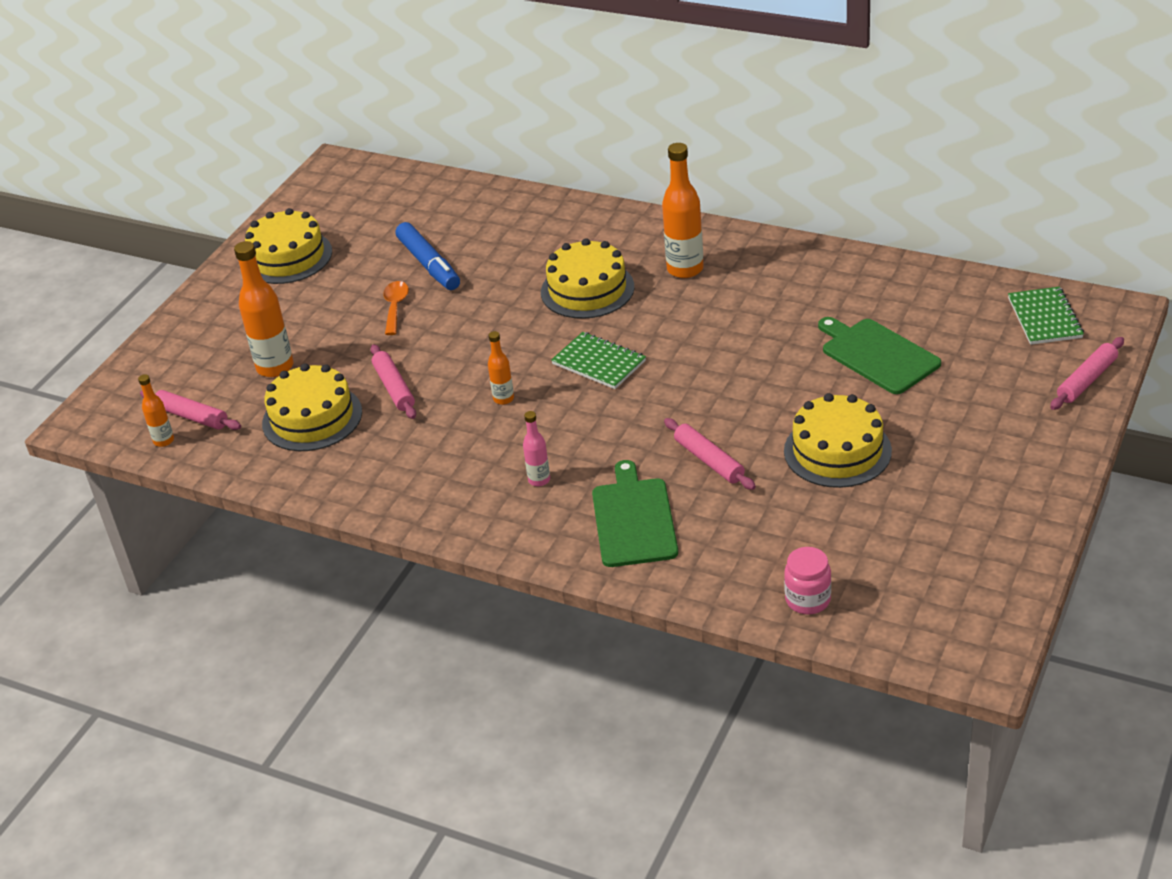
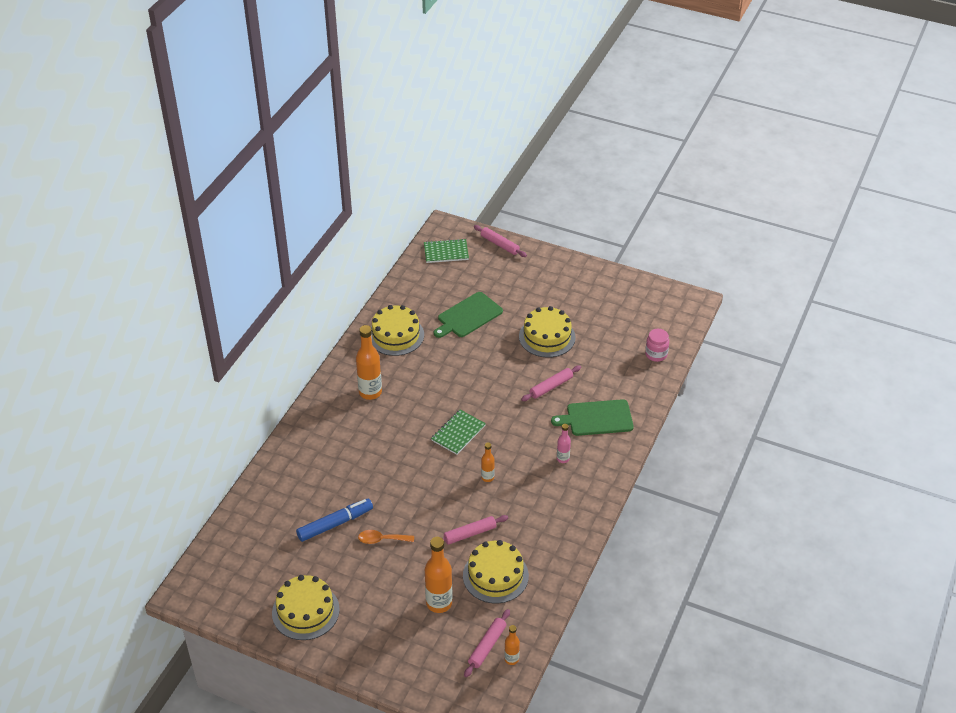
camera: 95 degrees left, 5 degrees up
(587, 289) = (382, 439): yellow cake -> yellow cake (396, 335)

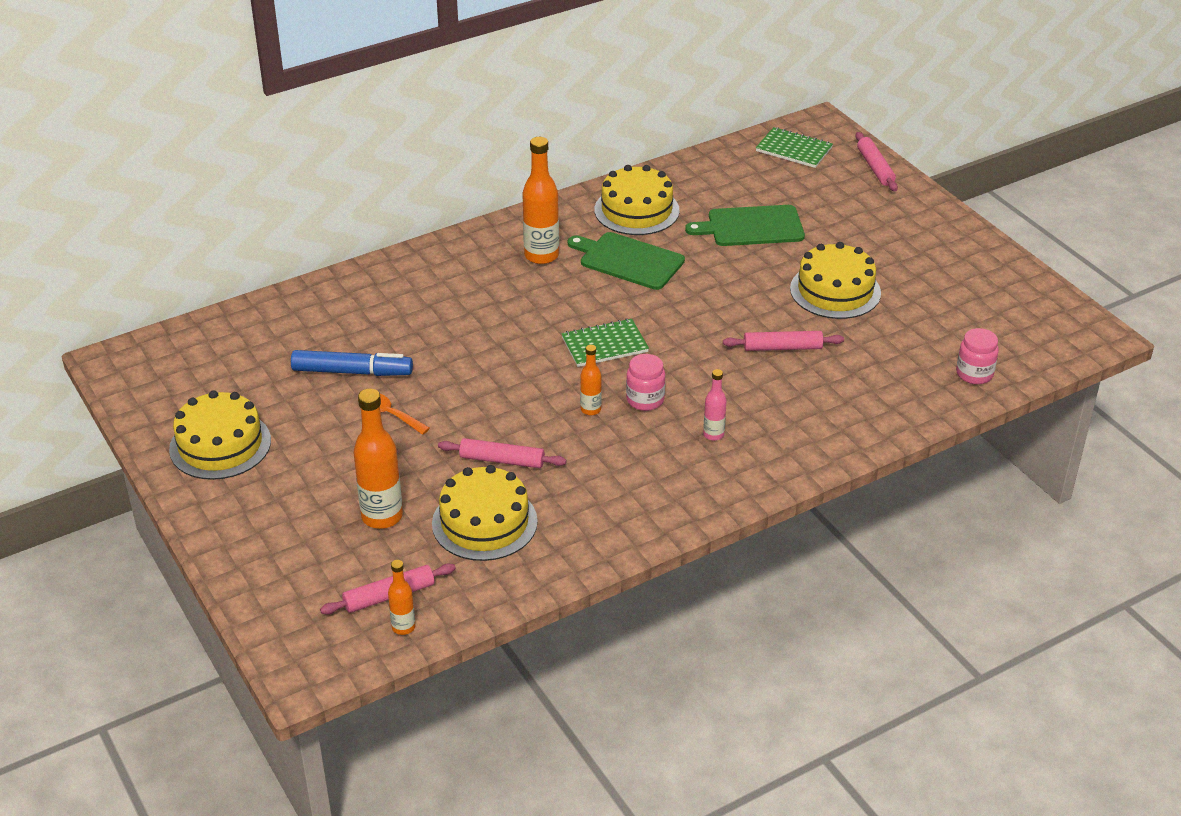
camera: 35 degrees right, 5 degrees down
(510, 456) = (645, 400): none -> pink jar
(596, 418) = (810, 410): green cutting board -> green cutting board (628, 260)

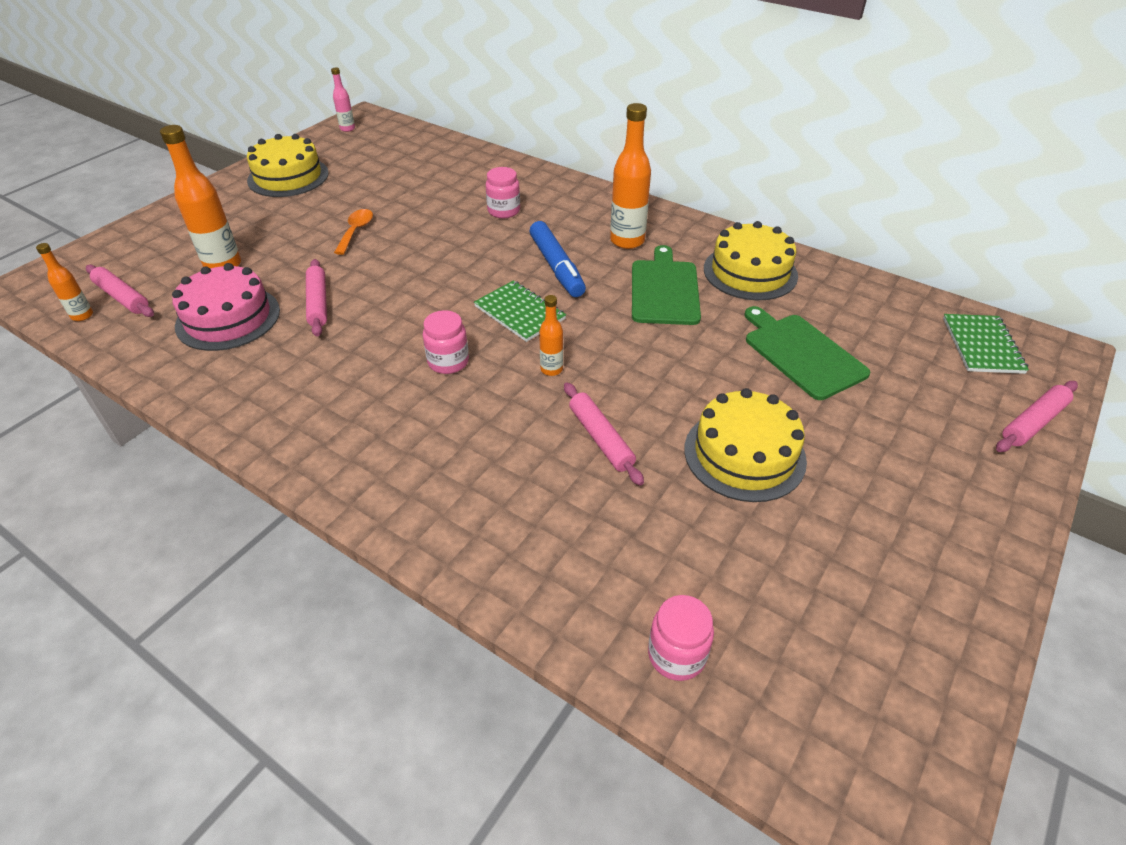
camera: 65 degrees right, 5 degrees up
(352, 372) = (402, 201): blue marker -> blue marker (556, 267)
(430, 311) = (504, 211): none -> pink jar
(484, 522) = (228, 318): yellow cake -> pink cake
(590, 409) = (415, 332): orange bottle -> orange bottle (551, 369)
(713, 435) = (414, 426): pink bottle -> pink bottle (347, 129)

